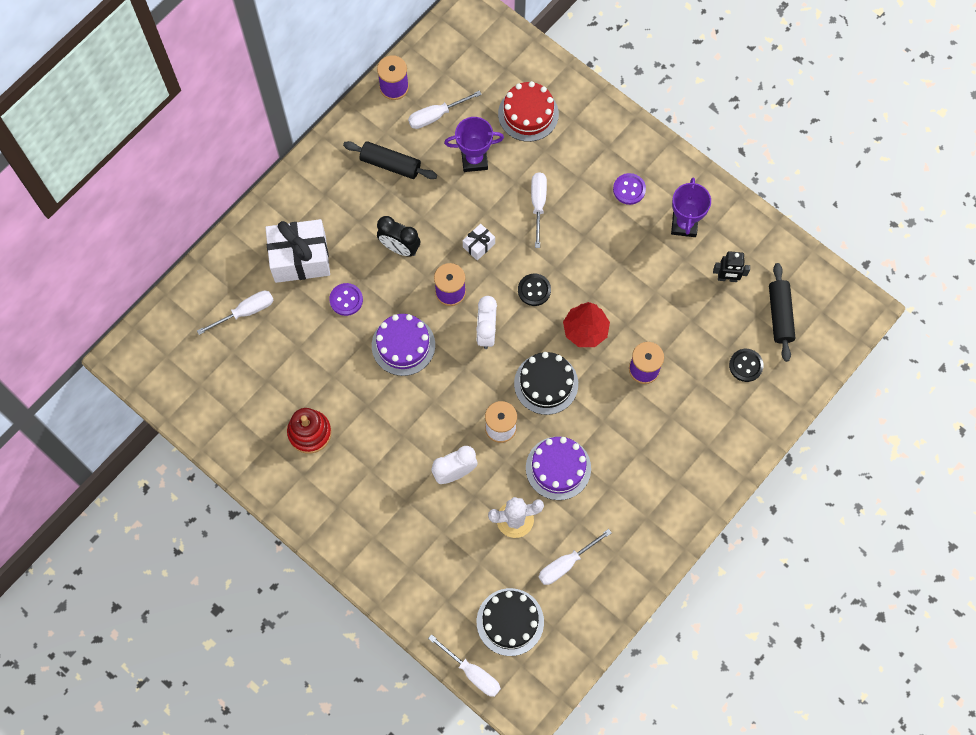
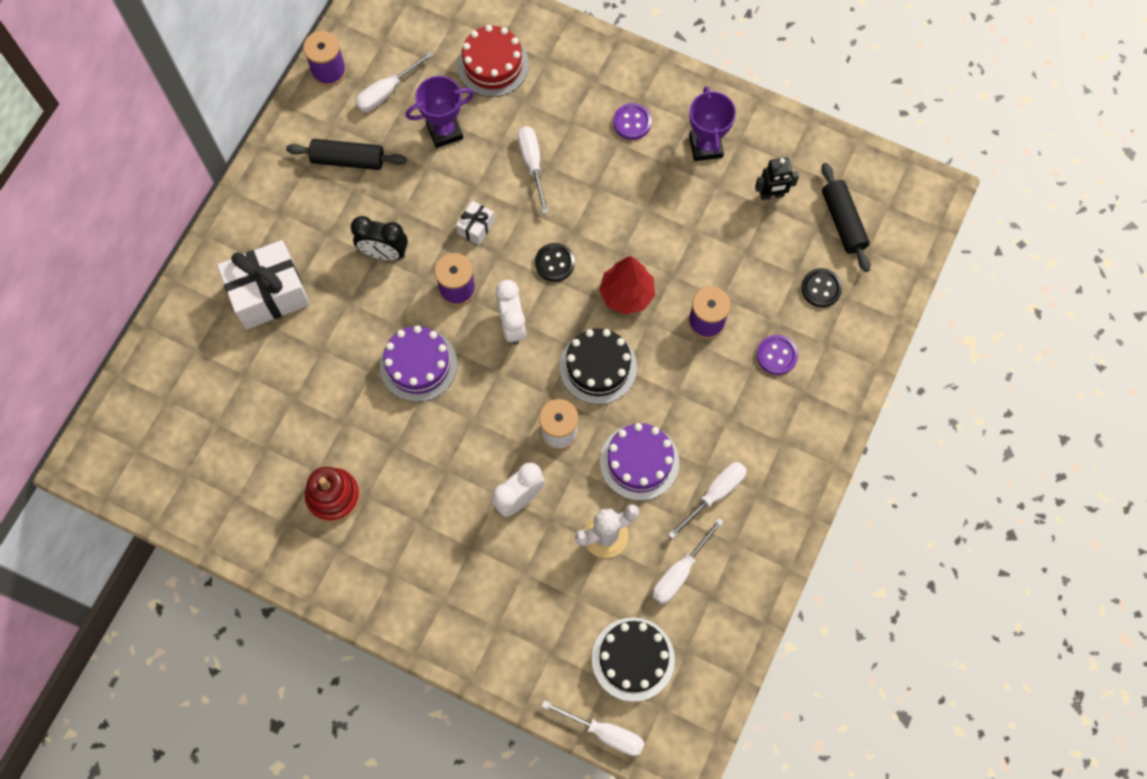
camera: 15 degrees left, 0 degrees up
(245, 312) = (219, 373): white screwdriver -> white screwdriver (714, 494)
(346, 300) = (336, 329): purple button -> purple button (777, 355)

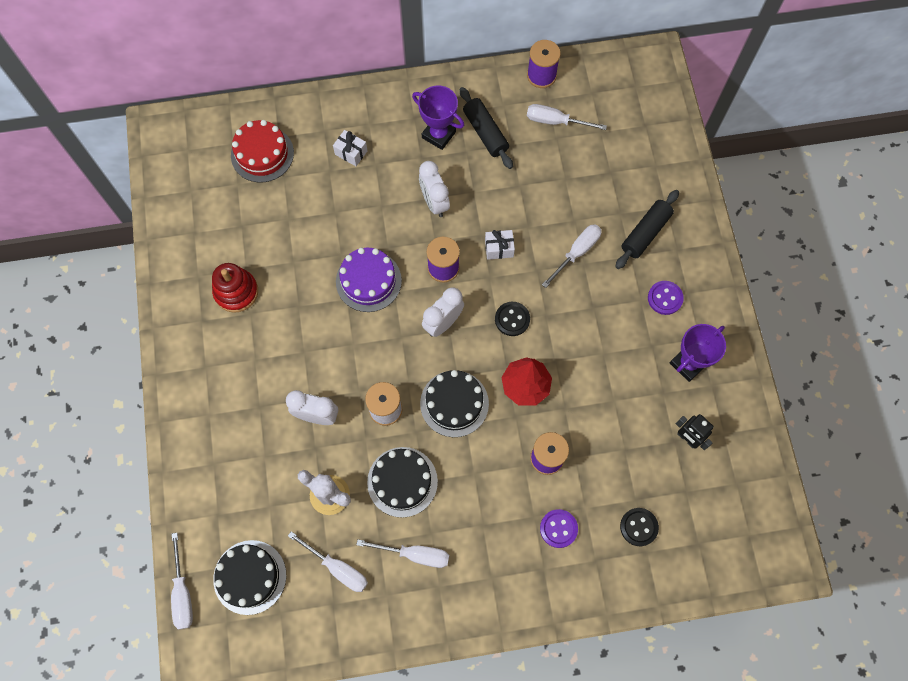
camera: 55 degrees right, 0 degrees up
(269, 294) = (351, 152): white gift -> white gift, size x0.46
(384, 253) = (434, 202): black clock -> white clock
(444, 131) = (555, 178): purple trophy -> purple trophy (438, 135)
(493, 65) = (632, 174): red cake -> red cake (262, 154)
(639, 462) = (402, 482): purple cake -> black cake
(680, 572) = (337, 568): white screwdriver -> white screwdriver turned 150 degrees counterclockwise
(843, 222) = (707, 508): black rolling pin -> black rolling pin (645, 233)

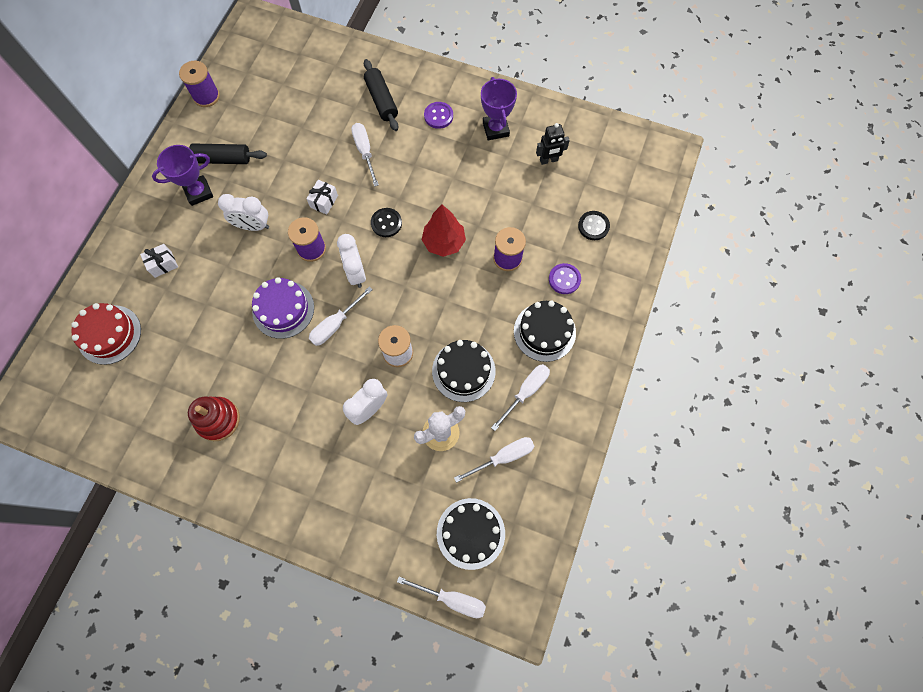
camera: 60 degrees left, 0 degrees up
(454, 403) = (425, 299): black cake -> black cake (544, 332)
(555, 121) = (251, 108): white screwdriver -> white screwdriver (335, 324)

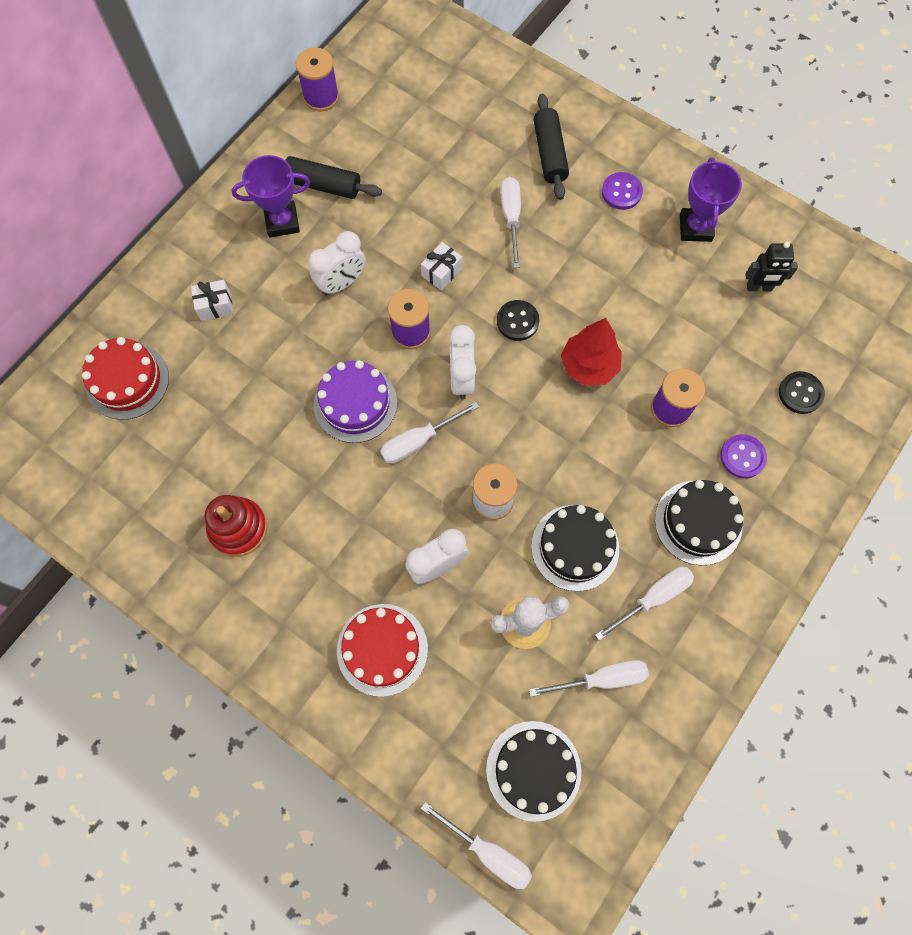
camera: 15 degrees right, 0 degrees up
(253, 226) = (342, 283): white clock -> white clock turned 60 degrees counterclockwise
(343, 478) = (382, 649): none -> red cake

